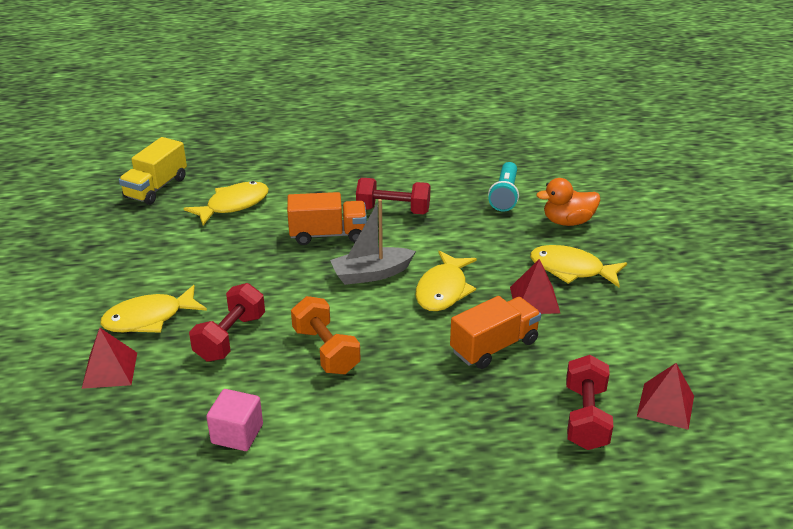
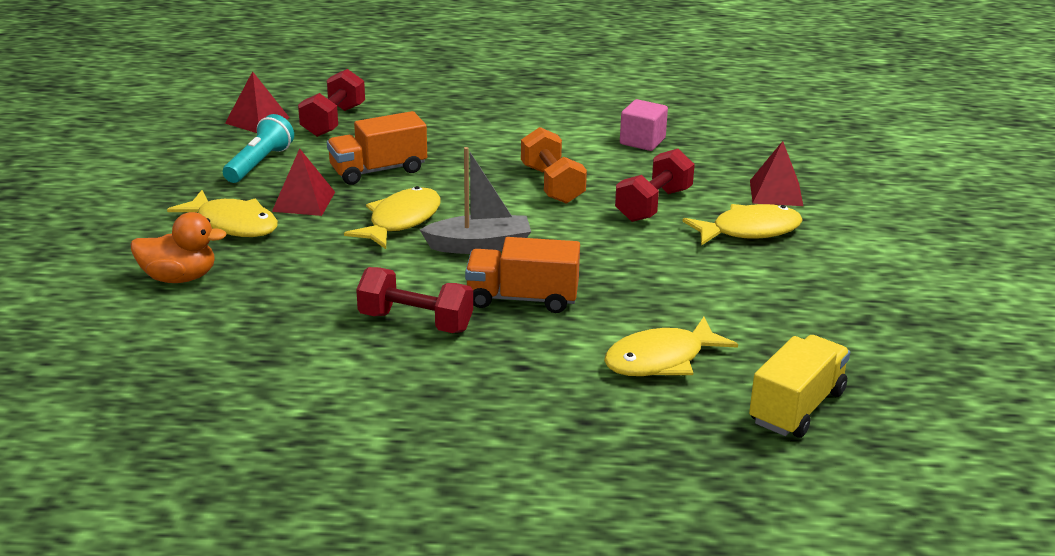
camera: 170 degrees left, 5 degrees down
(504, 195) = (233, 325): turquoise flashlight -> turquoise flashlight (259, 163)

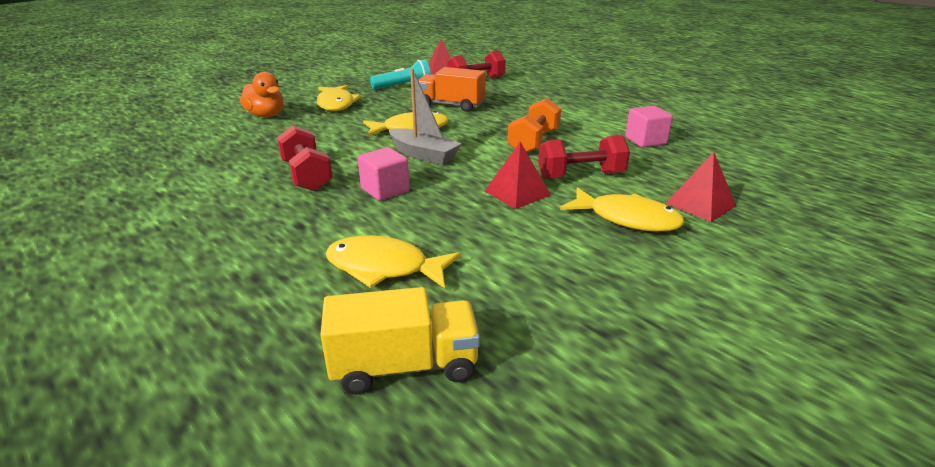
camera: 45 degrees right, 0 degrees up
(304, 201) = (386, 106): red pyramid -> red pyramid (517, 193)
(522, 298) = (385, 190): orange truck -> pink cube

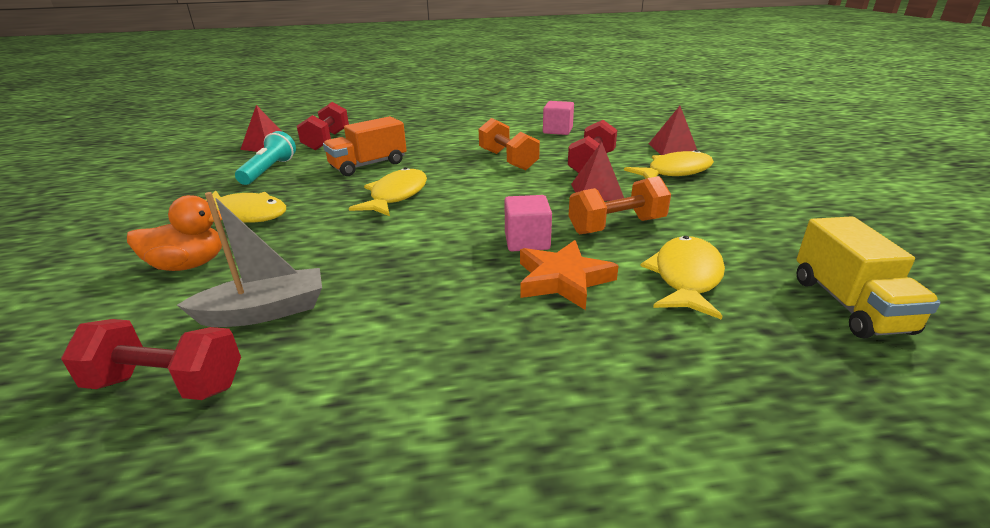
camera: 55 degrees left, 0 degrees up
(307, 176) = (435, 275): red dumbbell -> red dumbbell (167, 384)
(336, 218) = (563, 279): none -> orange star
(384, 267) = (686, 277): yellow fish -> yellow fish turned 150 degrees clockwise
(404, 366) = (849, 305): yellow truck -> yellow truck turned 150 degrees clockwise
(423, 155) = (470, 205): grey boat -> grey boat (265, 311)
(453, 217) = (617, 226): none -> orange dumbbell

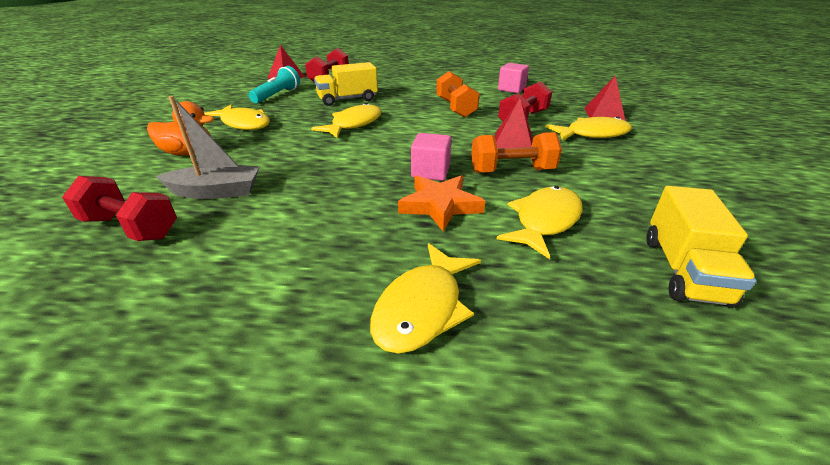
camera: 15 degrees right, 5 degrees up
(368, 165) = (347, 99): orange truck -> yellow truck
(618, 405) = (422, 308): none -> yellow fish

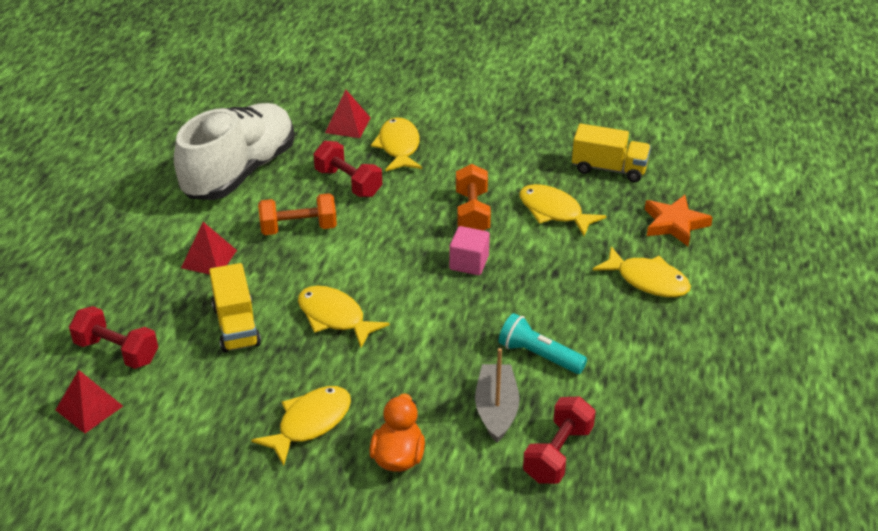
camera: 85 degrees left, 5 degrees up
(277, 95) = (192, 406): turquoise flashlight -> turquoise flashlight (539, 355)
(440, 205) = (529, 262): orange star -> orange star (674, 224)
(511, 89) = (240, 172): pink cube -> white shoe
(513, 141) = (407, 200): red pyramid -> red pyramid (209, 259)

